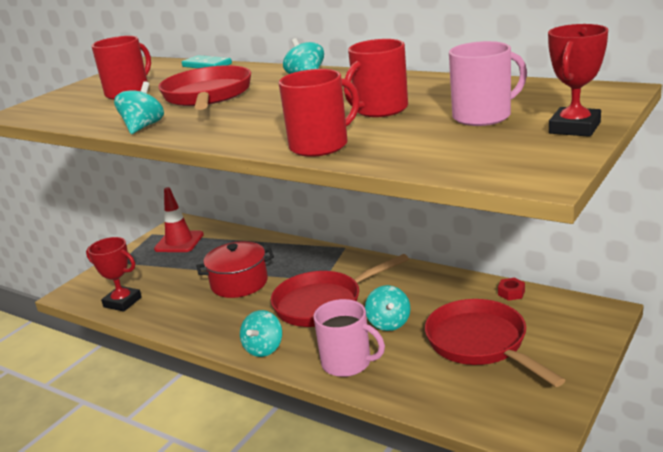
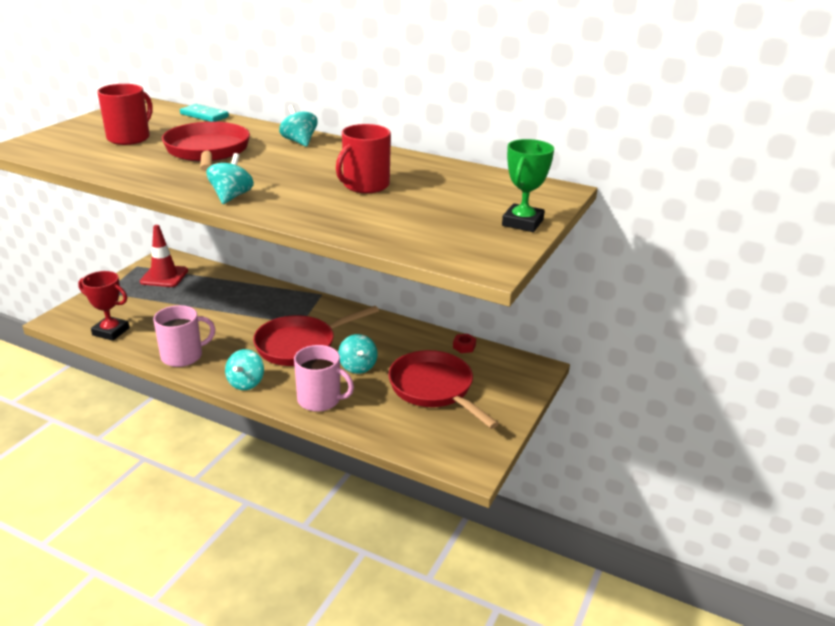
camera: 10 degrees left, 5 degrees up
(143, 127) = (149, 179): turquoise spinning top -> turquoise spinning top (231, 197)
(239, 283) = (223, 321): red pot -> none
(320, 145) = (313, 217): red mug -> none
(483, 116) = (451, 203): pink mug -> pink mug (183, 356)
(574, 128) = (522, 223): red trophy -> green trophy

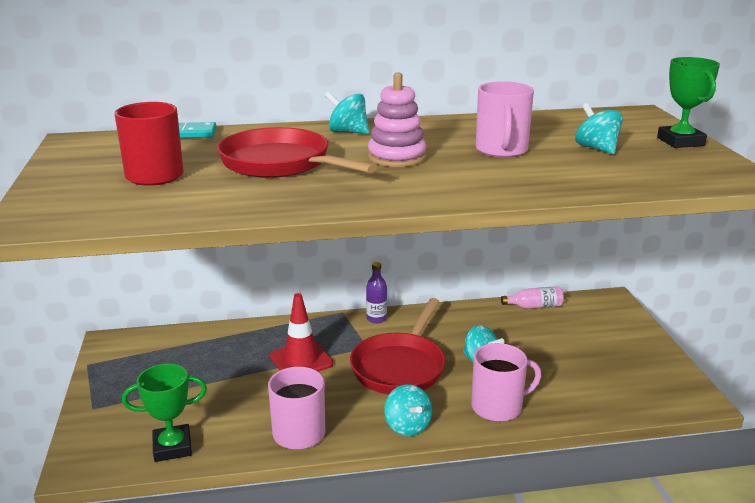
camera: 35 degrees left, 5 degrees down
(111, 332) = (172, 447): red trophy -> green trophy
(164, 276) = (142, 362): red traffic cone -> red traffic cone (301, 360)
(231, 197) = (415, 194): turquoise spinning top -> turquoise spinning top (596, 148)
(284, 169) = (397, 157): none -> pink stacking toy
(336, 307) = (376, 318): none -> purple bottle
(365, 185) = (501, 150): red mug -> pink mug
(434, 389) = (570, 351): red pan -> none
(464, 347) = (534, 306): red nut -> pink bottle

